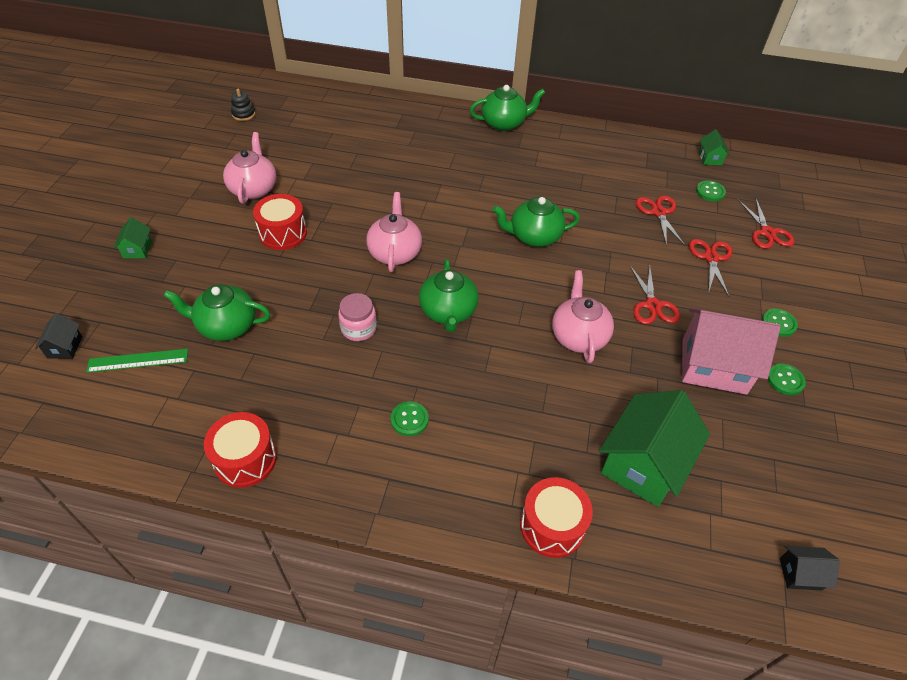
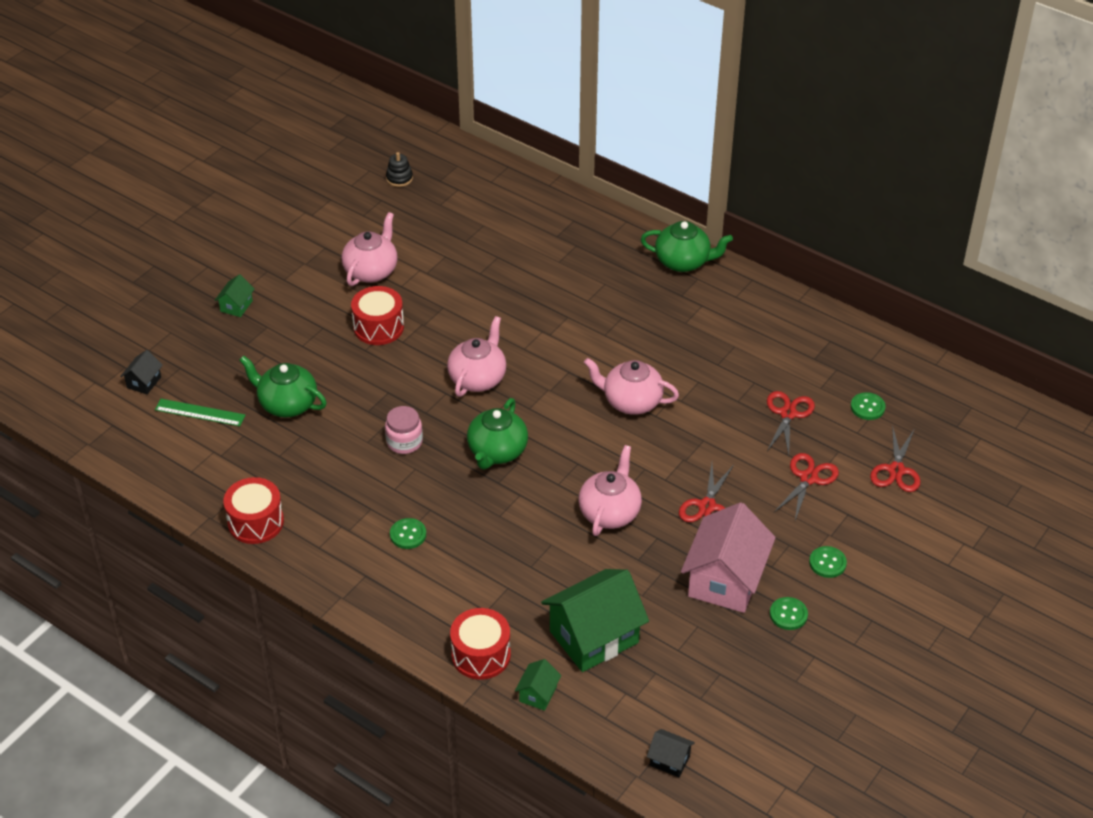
camera: 25 degrees right, 5 degrees down
(534, 236) = (631, 401): green teapot -> pink teapot
(710, 158) = (900, 368): green house -> green house (538, 694)
(713, 366) = (725, 580): pink house -> pink house turned 75 degrees clockwise

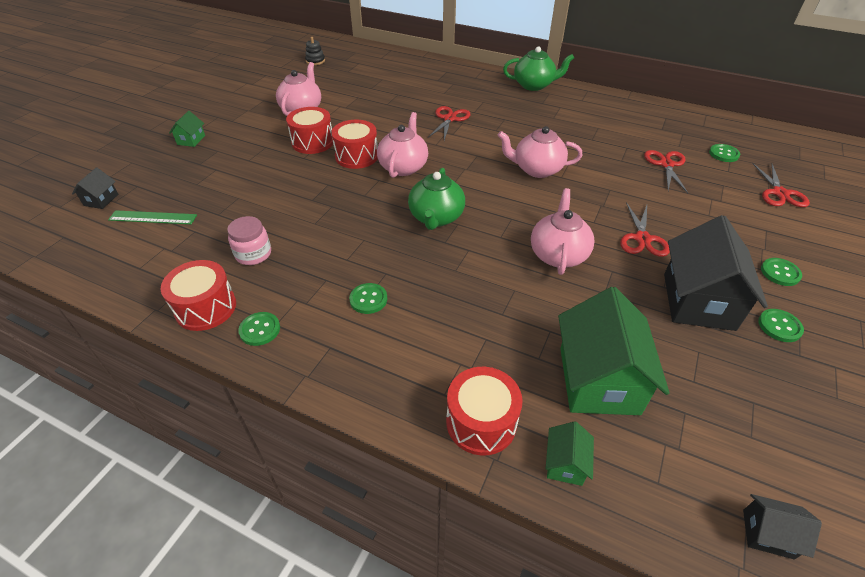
camera: 10 degrees left, 0 degrees up
(287, 404) = (236, 202): green teapot -> none
(304, 550) = (260, 330): none -> green button
(404, 442) = (349, 219): pink jar -> pink jar (253, 254)
(427, 355) = (357, 156): none -> red drum
(594, 637) = (598, 380): green house -> green house turned 45 degrees counterclockwise
(725, 580) = (698, 301): pink house -> black house
(808, 478) = (714, 207): red scissors -> red scissors (449, 119)

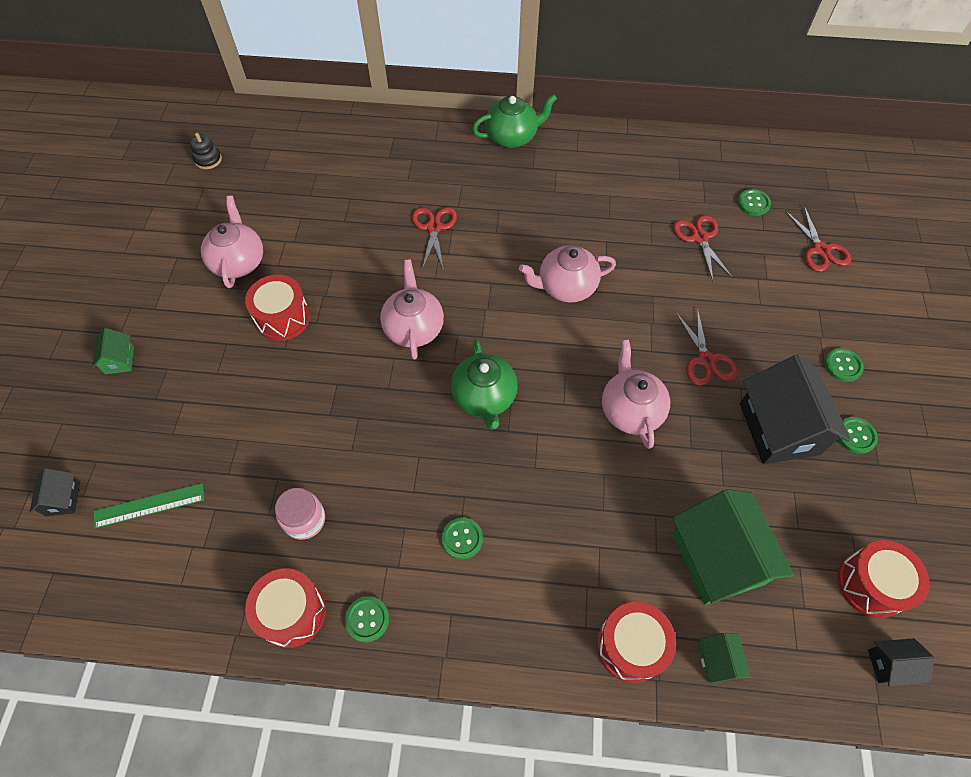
camera: 20 degrees left, 15 degrees up
(357, 156) = (349, 326): red drum -> red drum (871, 584)

